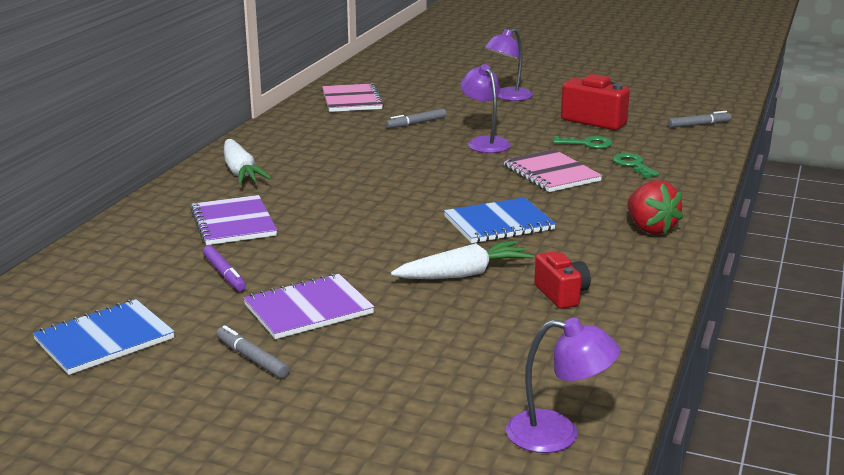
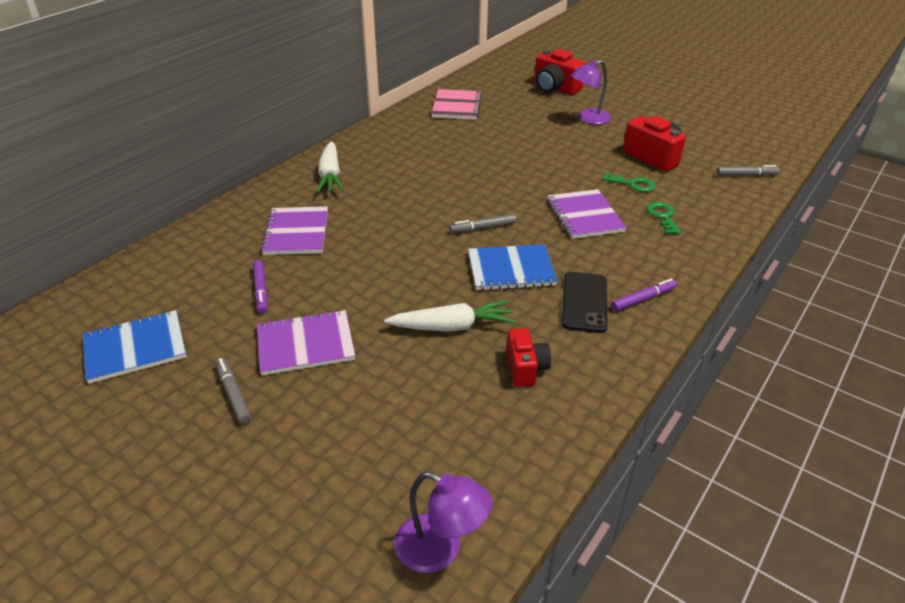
camera: 15 degrees right, 15 degrees up
(416, 123) = (496, 140): grey marker -> grey marker (483, 228)
(455, 75) = (555, 88): none -> red camera
(484, 142) = (544, 170): purple lamp -> none
(551, 173) = (584, 216): pink notebook -> purple notebook
(592, 238) = (584, 302): none -> black phone
(650, 228) = (643, 299): red strawberry -> purple marker

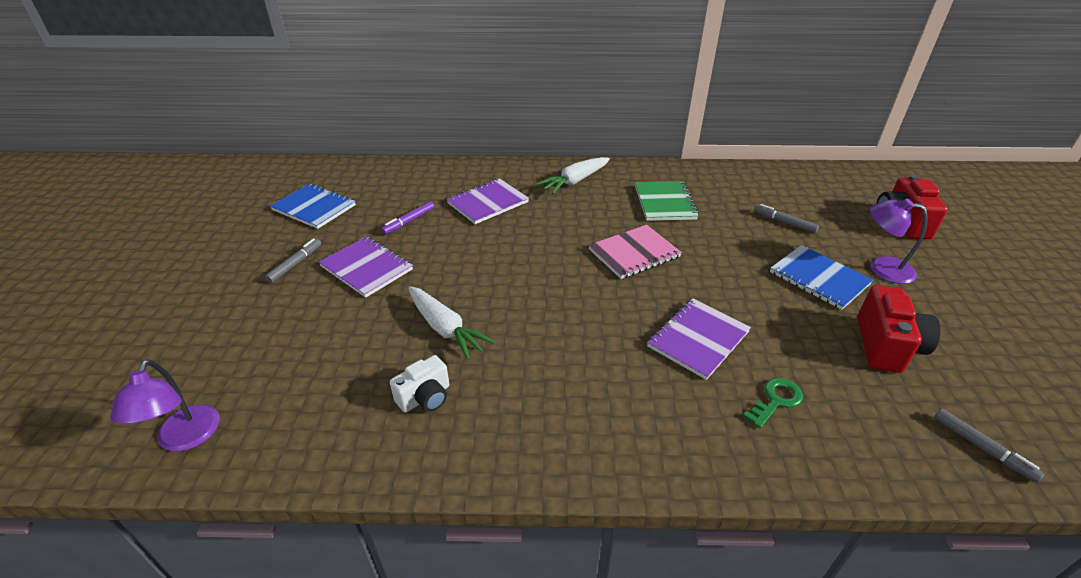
camera: 55 degrees right, 0 degrees up
(419, 152) = (664, 203): none -> green notebook
(456, 106) = (765, 187): pink notebook -> pink notebook (634, 253)
(483, 228) = (598, 284): grey marker -> grey marker (784, 222)
(511, 269) = (556, 328): blue notebook -> blue notebook (819, 278)
(525, 368) = (425, 397): red camera -> white camera
(584, 302) = (555, 398): black phone -> none
(633, 184) = (806, 351): green key -> none
(643, 299) = (604, 442): purple marker -> none

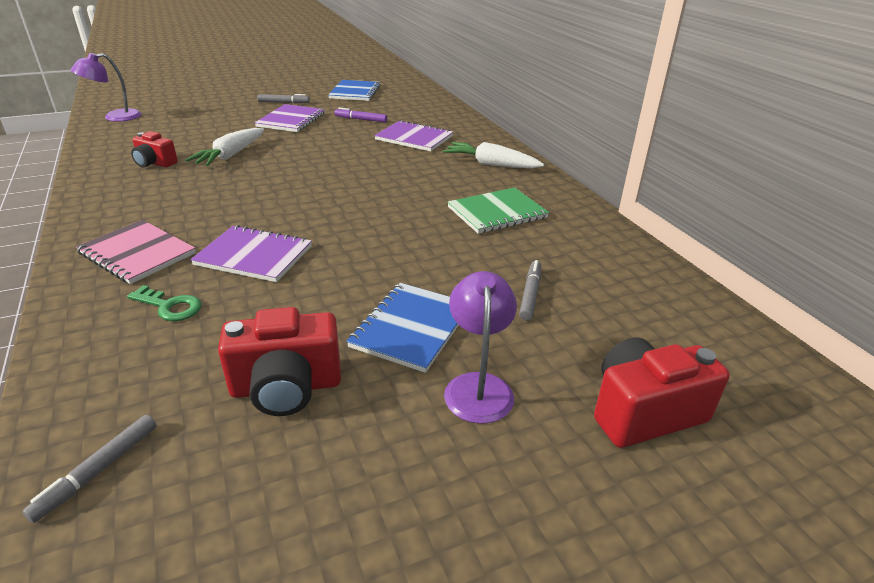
camera: 65 degrees right, 5 degrees down
(425, 397) = (155, 163): white camera -> red camera
(634, 253) = (381, 208): pink notebook -> pink notebook (137, 253)

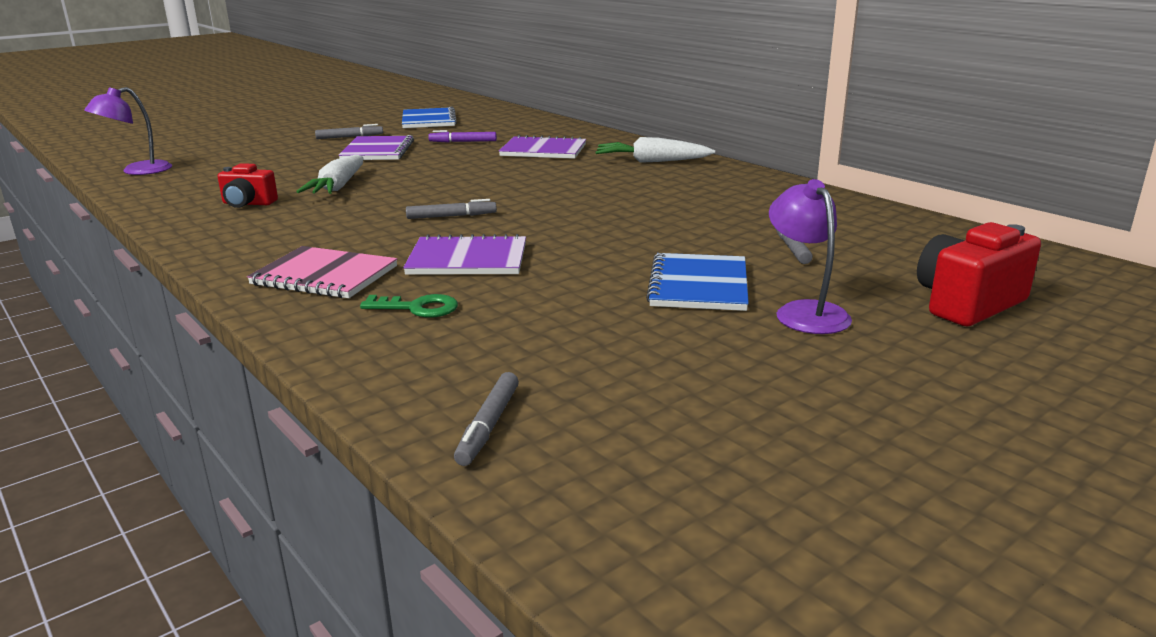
camera: 15 degrees left, 10 degrees down
(283, 203) = (451, 216): none -> grey marker
(286, 387) = (618, 342): red camera -> none
(497, 212) = (697, 196): green notebook -> none

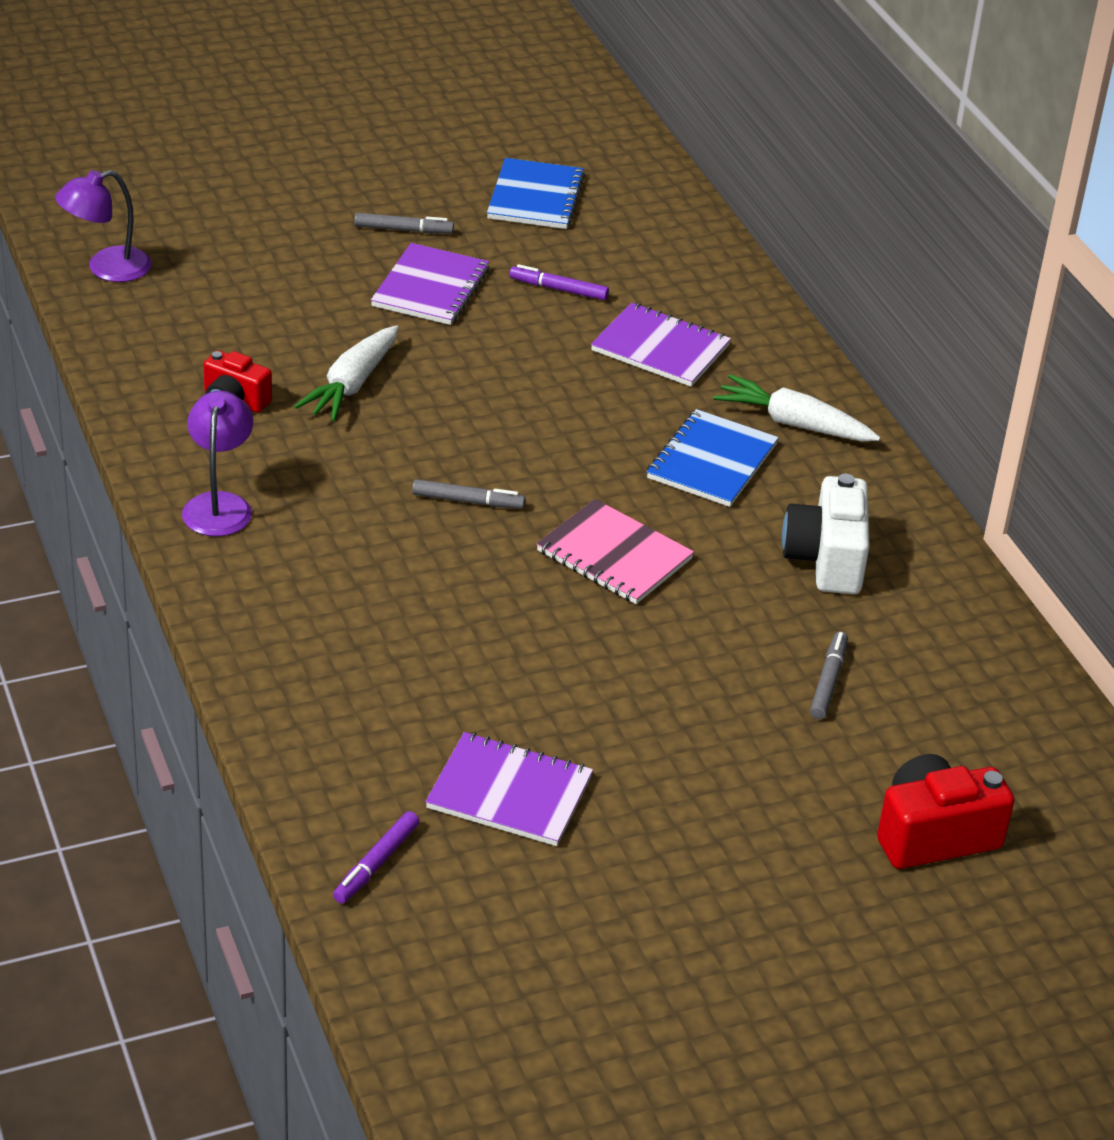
camera: 15 degrees right, 15 degrees up
(324, 276) = (291, 592): pink notebook -> pink notebook (614, 555)
(418, 308) = (370, 678): green key -> none
(467, 259) = (452, 602): purple notebook -> purple notebook (509, 792)
(488, 426) = (376, 864): grey marker -> purple marker
(698, 285) = (675, 722): blue notebook -> blue notebook (711, 461)
(728, 201) = (826, 559): none -> white camera
(805, 312) = (754, 798): purple lamp -> purple lamp (219, 505)

